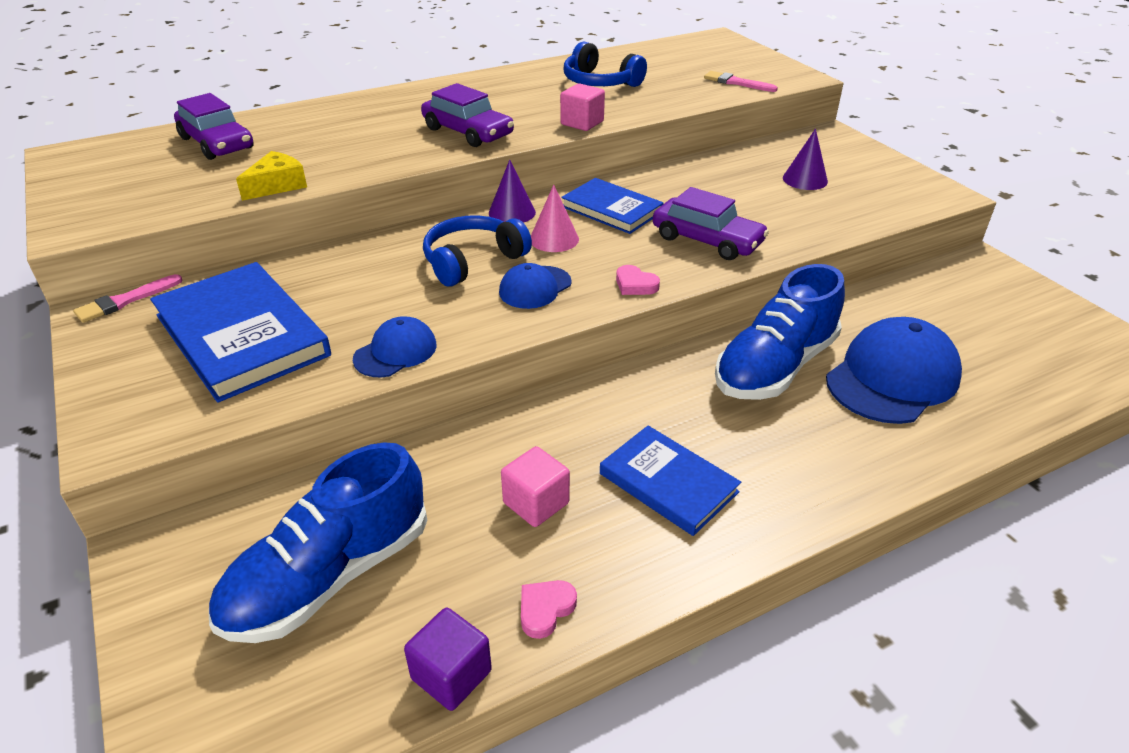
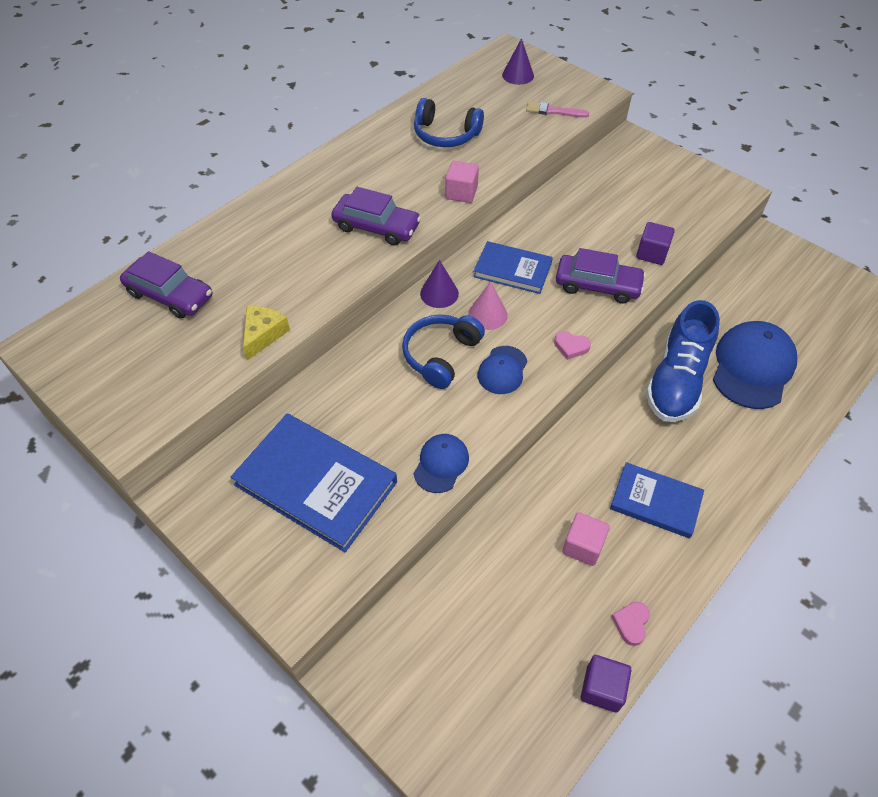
camera: 20 degrees left, 15 degrees up
(125, 301) = (195, 478): pink brush -> none
(329, 576) = (485, 649): blue shoe -> none
(796, 226) = (651, 253): none -> purple cube
(805, 179) = (635, 199): purple cone -> purple cone (518, 75)

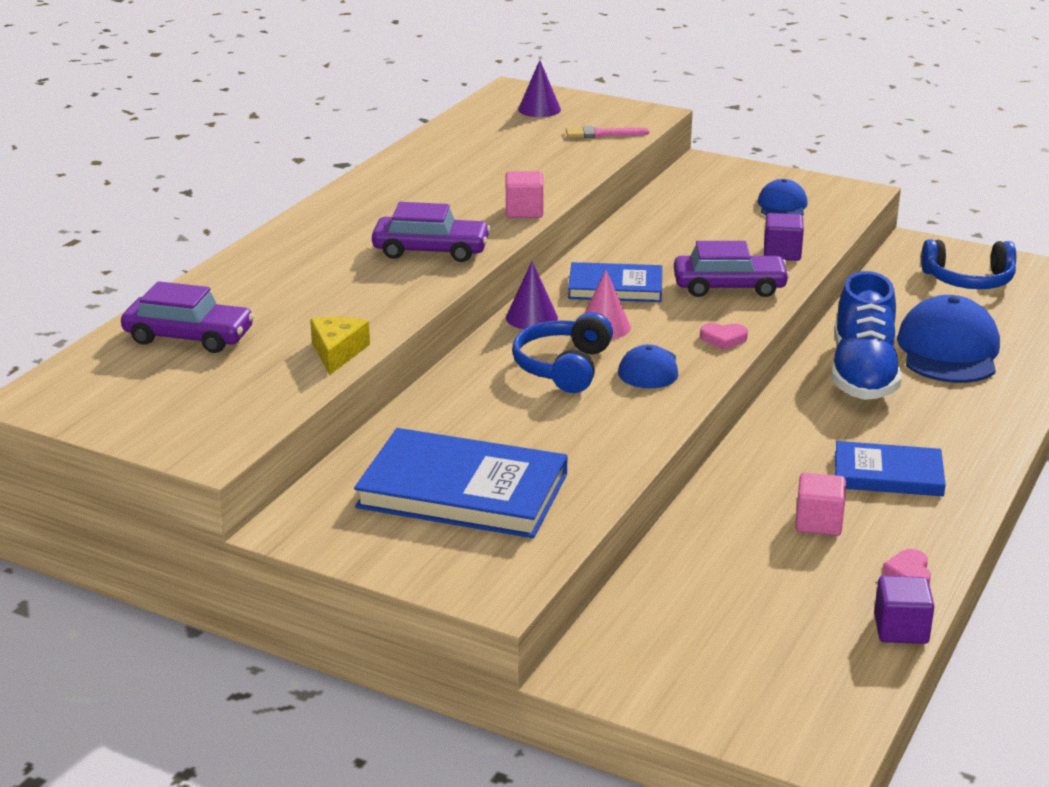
camera: 15 degrees left, 25 degrees down
(441, 464) = (614, 452): blue cap -> blue cap (782, 205)
(445, 135) = (475, 167): blue headphones -> blue headphones (969, 280)

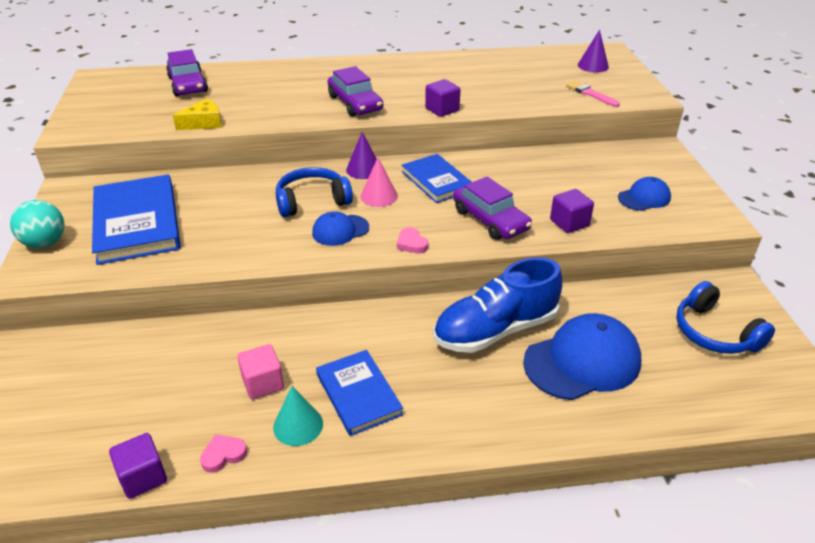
camera: 55 degrees right, 10 degrees up
(428, 568) = (45, 243): none -> turquoise ball
(524, 211) = (442, 109): pink cube -> purple cube
(903, 520) = (298, 425): none -> turquoise cone

